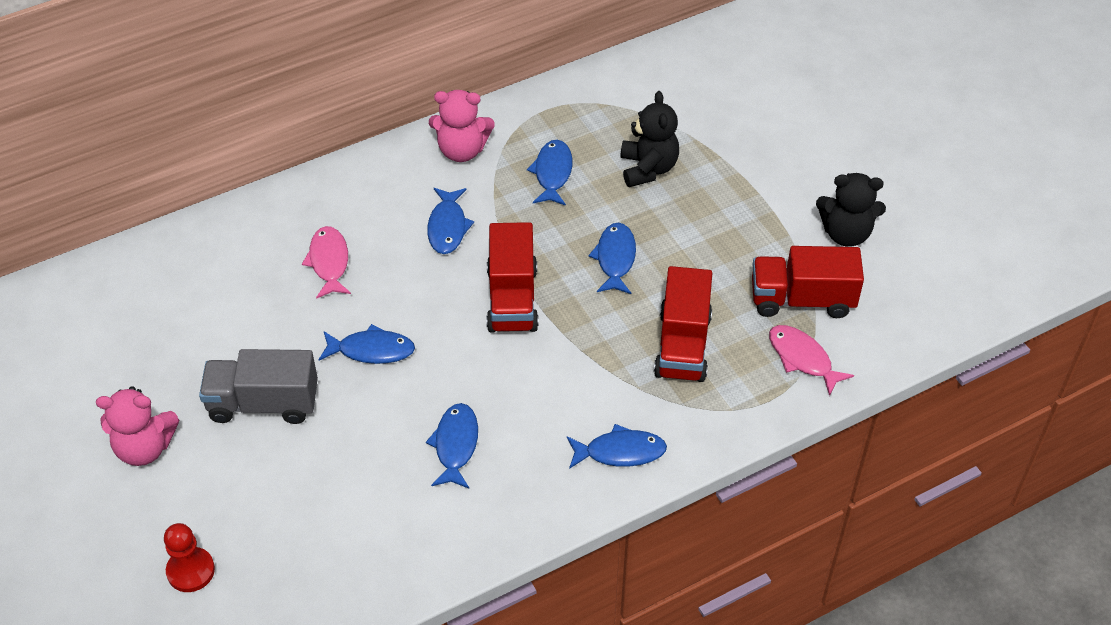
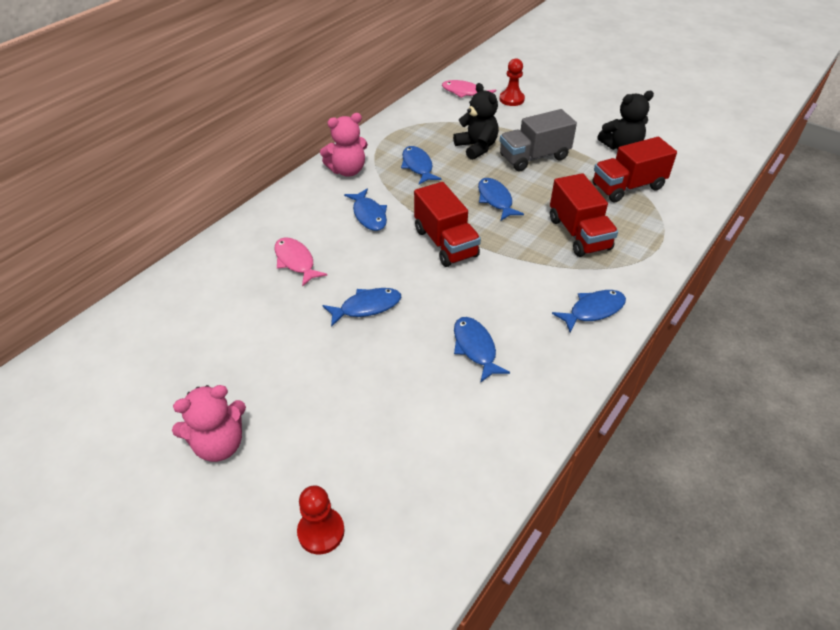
camera: 25 degrees left, 5 degrees down
(263, 403) = (304, 373): grey truck -> grey truck (534, 157)
(754, 101) = (511, 99): none -> red pawn
(802, 358) = (657, 217): pink fish -> pink fish (465, 92)

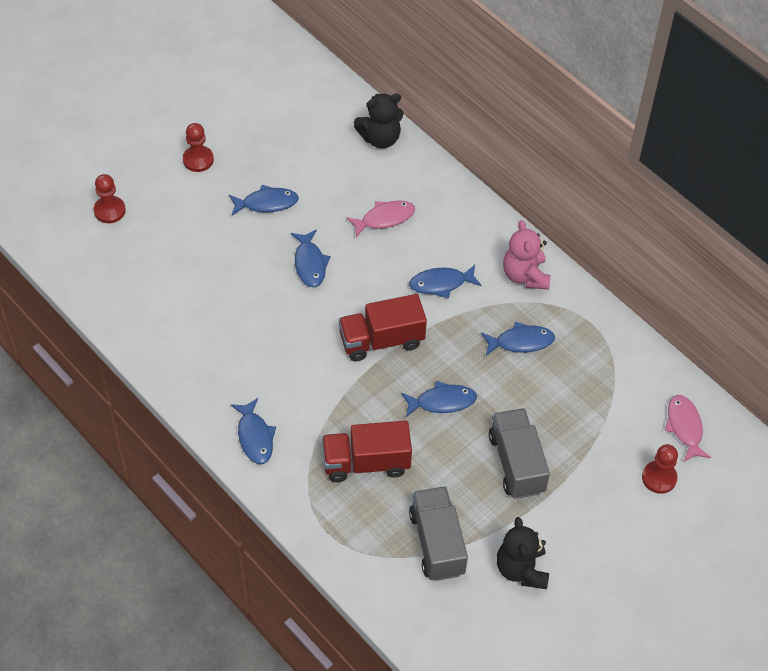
camera: 100 degrees right, 10 degrees up
(219, 444) = (198, 160): pink teddy bear -> red pawn
(465, 92) = (684, 427): pink fish -> pink fish turned 45 degrees counterclockwise
(475, 348) = (238, 333): blue fish -> blue fish (267, 203)
(476, 147) = (548, 408): black teddy bear -> black teddy bear (380, 138)
(627, 187) = (437, 543): red truck -> grey truck

